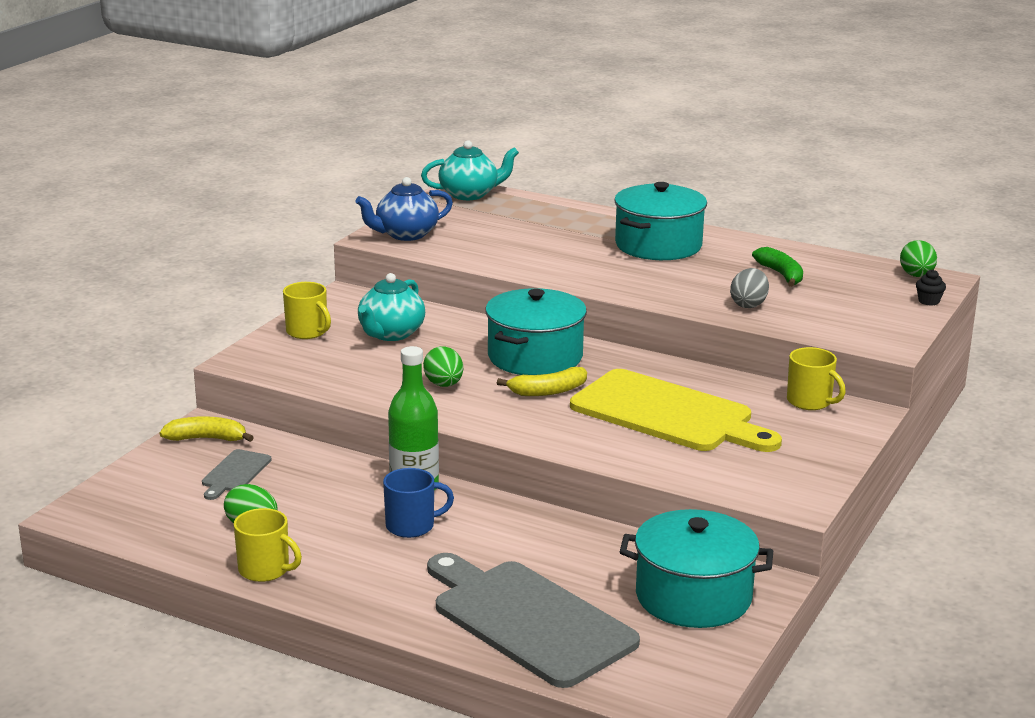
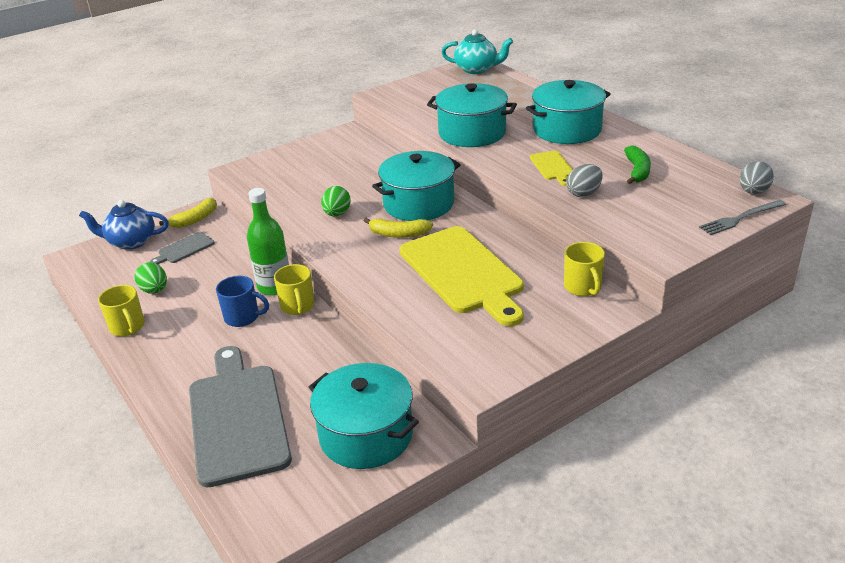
camera: 30 degrees right, 10 degrees up
(207, 439) = (195, 220): yellow banana -> yellow banana turned 105 degrees clockwise
(307, 332) = (297, 156): yellow mug -> yellow mug (298, 306)
(391, 334) = (345, 167): turquoise teapot -> none
(406, 234) = (402, 94): blue teapot -> blue teapot (131, 242)
(549, 264) = (472, 133): none -> turquoise pot
(685, 285) = (552, 167): none -> yellow cutting board
(916, 276) = (753, 192): green egg -> grey egg
(928, 301) = (740, 218): black cupcake -> grey fork

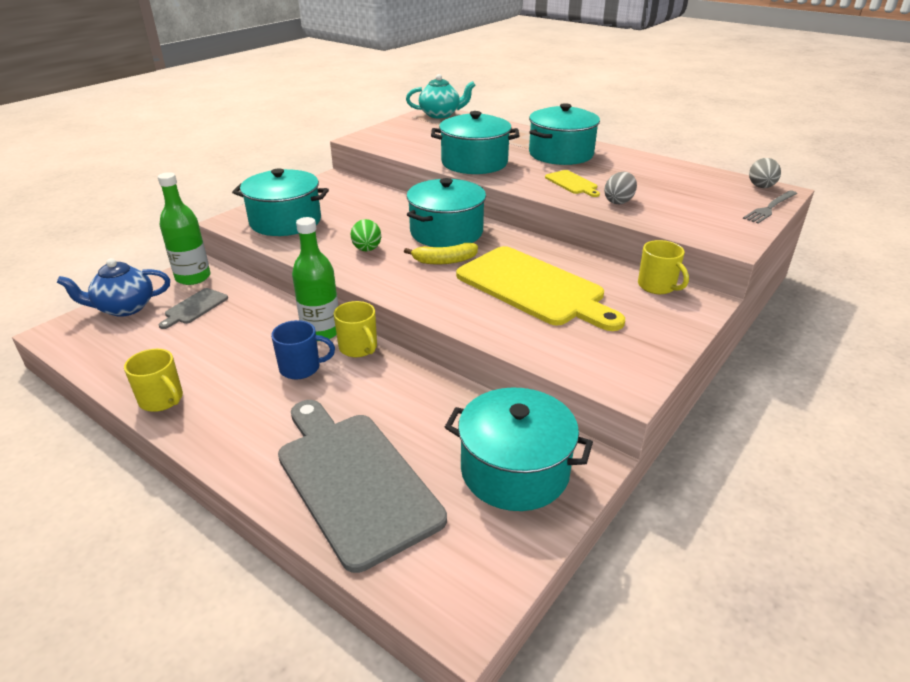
camera: 20 degrees left, 0 degrees up
(154, 290) = (178, 355): green egg -> none
(195, 220) = (193, 277): yellow banana -> green bottle
(282, 176) = (285, 221): none -> turquoise pot
(637, 171) = (650, 180): green banana -> none

